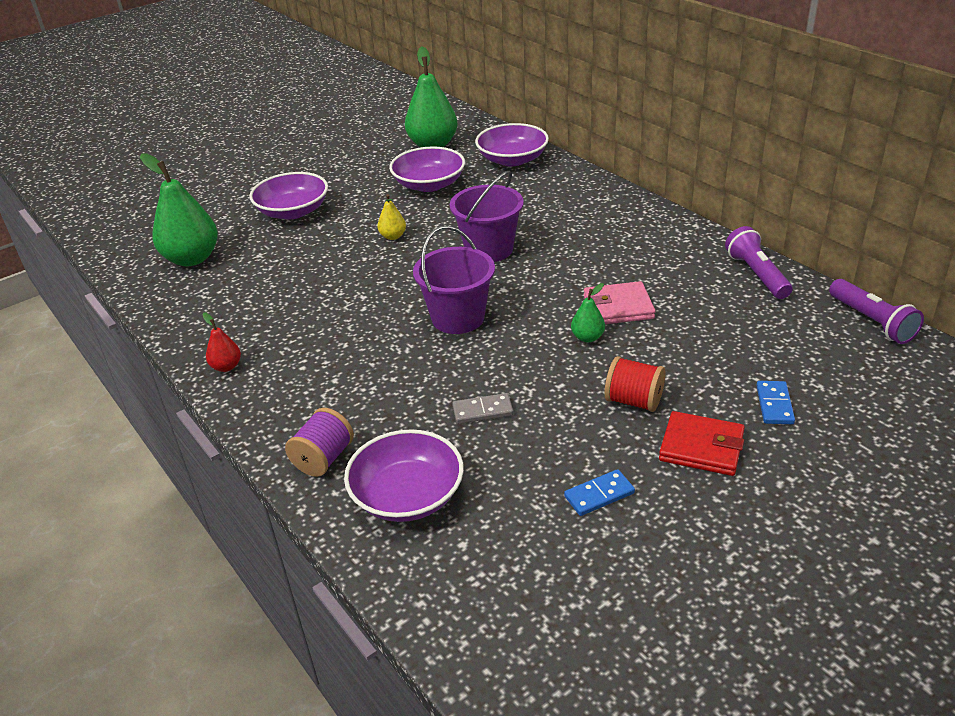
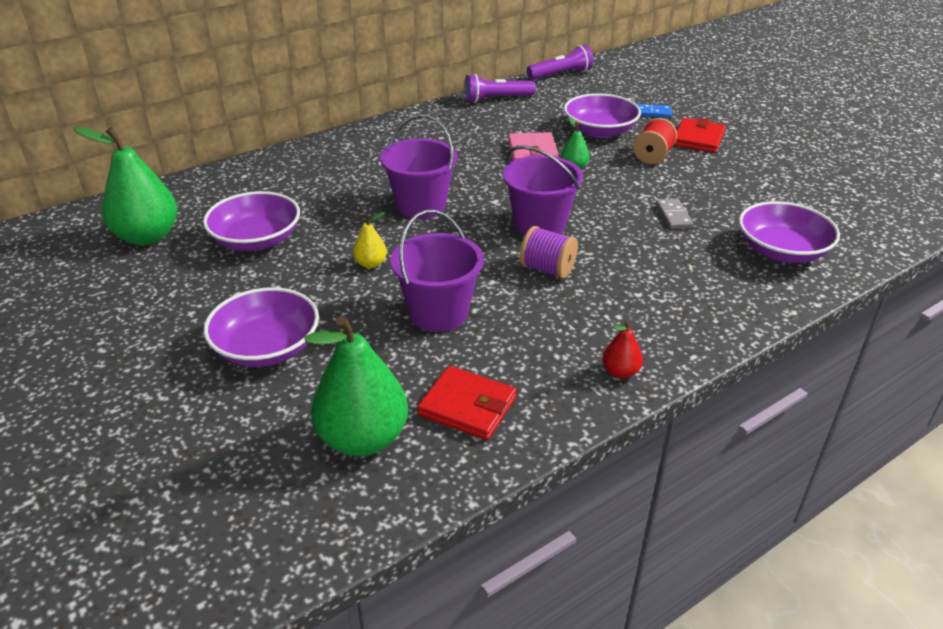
camera: 90 degrees left, 0 degrees up
(209, 295) = (467, 406): none -> red wallet
(321, 274) = (438, 313): none -> purple bucket
(323, 459) = (751, 294): purple spool -> purple spool (547, 269)
(512, 159) = (230, 186): purple bowl -> purple bowl (599, 131)
(599, 495) = (754, 175): blue domino -> none

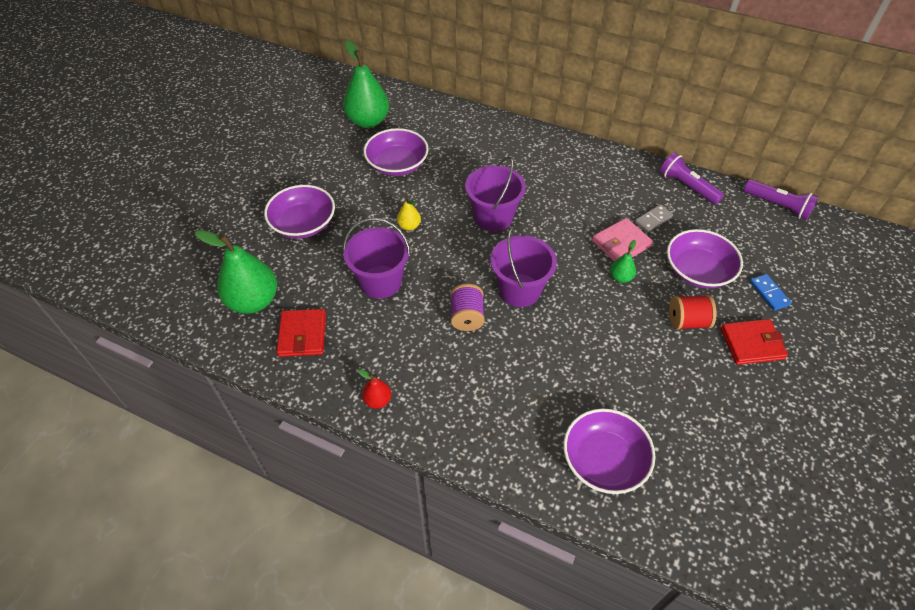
camera: 60 degrees right, 15 degrees up
(673, 216) = (599, 367): grey domino -> grey domino (653, 220)

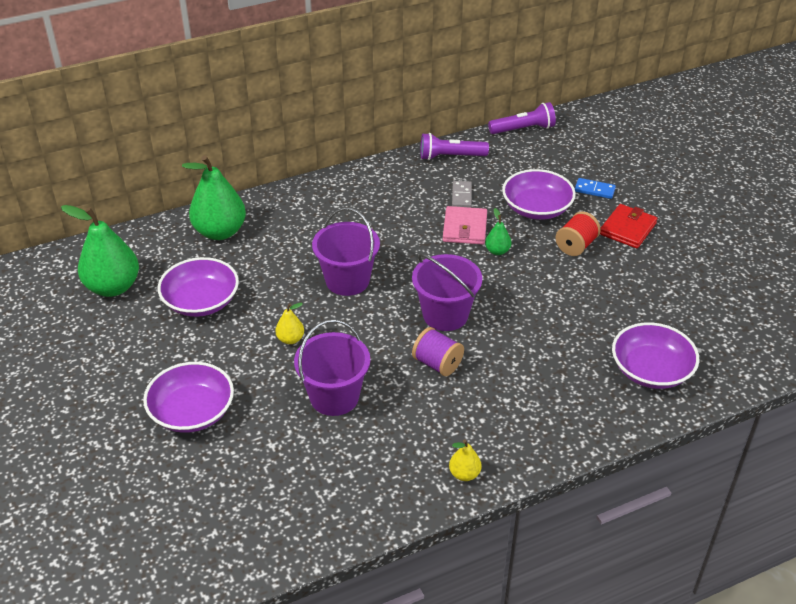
camera: 50 degrees left, 10 degrees down
(253, 301) = (249, 504): green pear -> green pear (220, 232)
(302, 335) = (334, 488): red wallet -> none
(377, 400) = (464, 474): red pear -> yellow pear

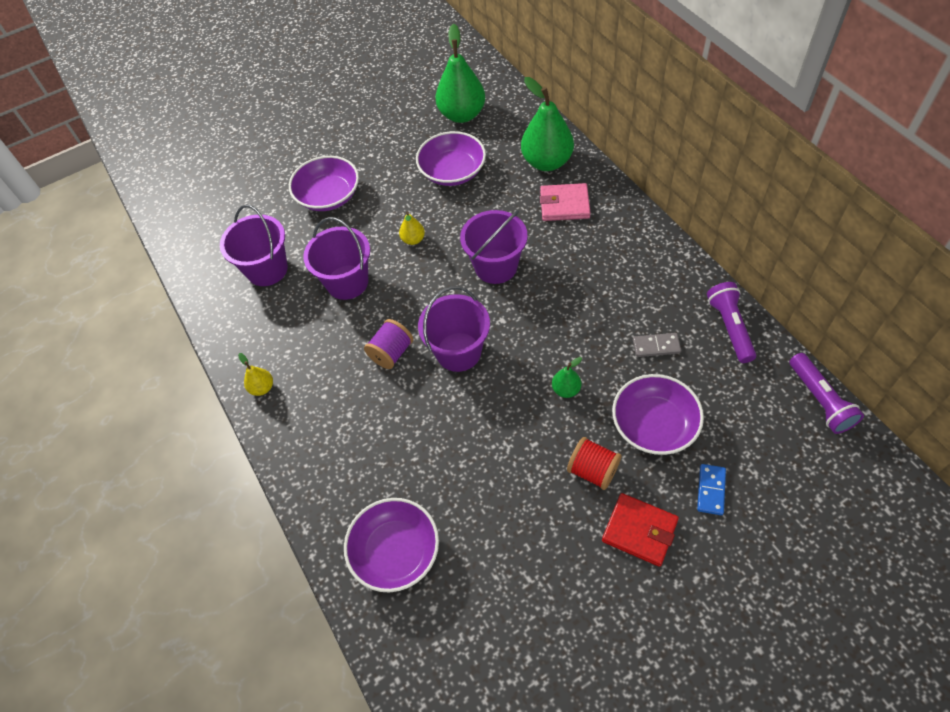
camera: 90 degrees right, 15 degrees up
(292, 473) = (267, 269): none -> purple bucket
(464, 228) = (598, 355): pink wallet -> pink wallet (564, 204)

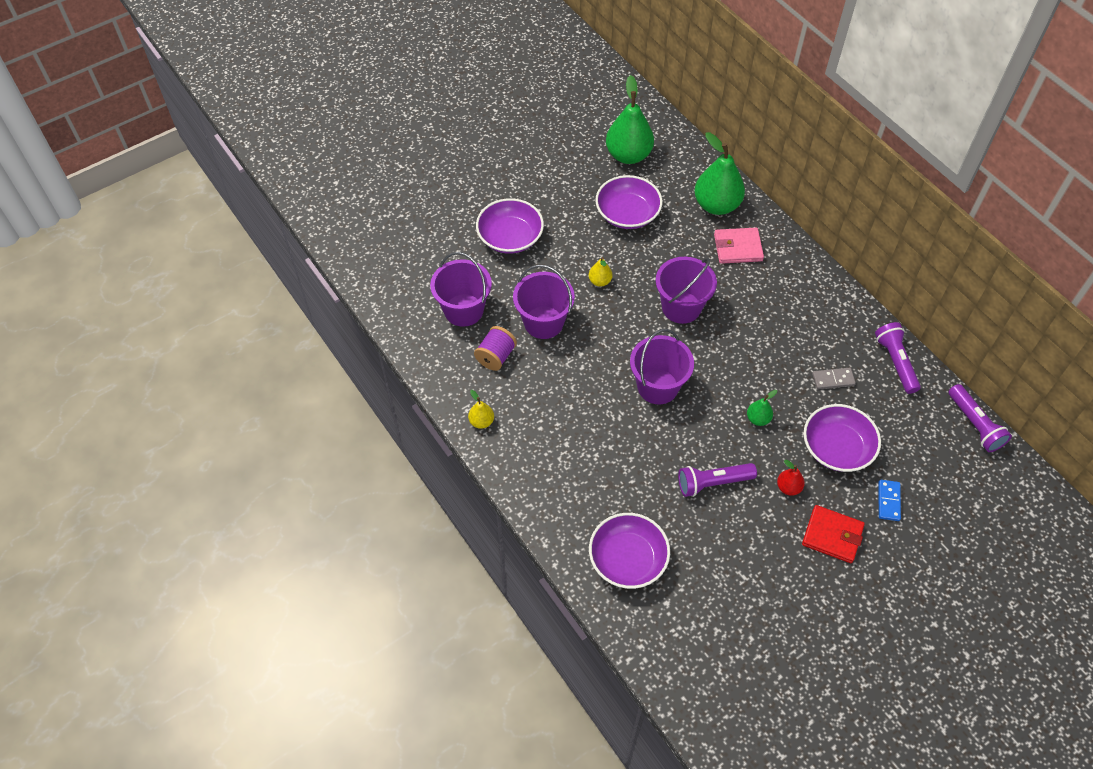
camera: 10 degrees left, 0 degrees up
(391, 353) = (596, 388): purple spool -> purple spool (496, 356)
(506, 463) = (713, 483): none -> purple flashlight
(593, 470) = (788, 487): red spool -> red pear

